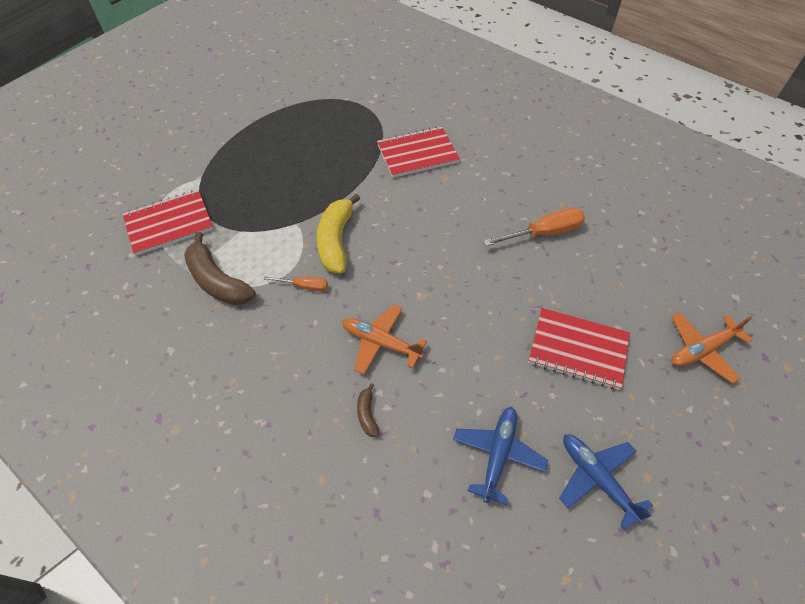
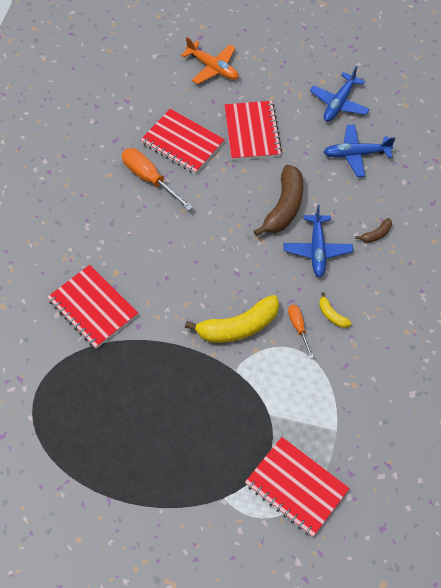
camera: 115 degrees left, 5 degrees up
(217, 281) = (332, 399): brown banana -> brown banana (284, 207)
(298, 320) = (332, 315): none -> yellow banana
(381, 343) = (317, 250): orange plane -> blue plane
(583, 276) = (182, 143): none -> red notebook

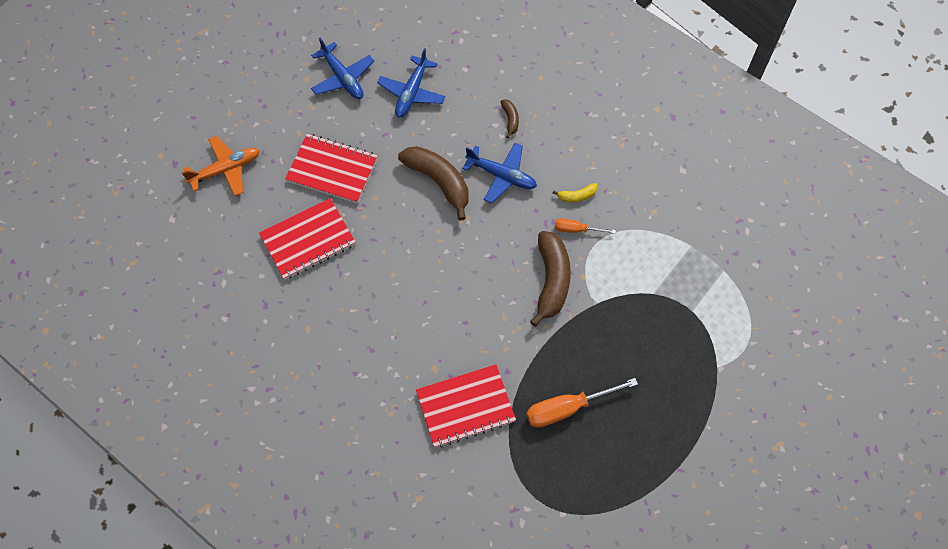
camera: 65 degrees left, 5 degrees up
(149, 179) = (336, 290): orange screwdriver -> orange screwdriver (567, 408)
(238, 327) = (551, 281): yellow banana -> brown banana
(296, 487) = (731, 302): red notebook -> none

